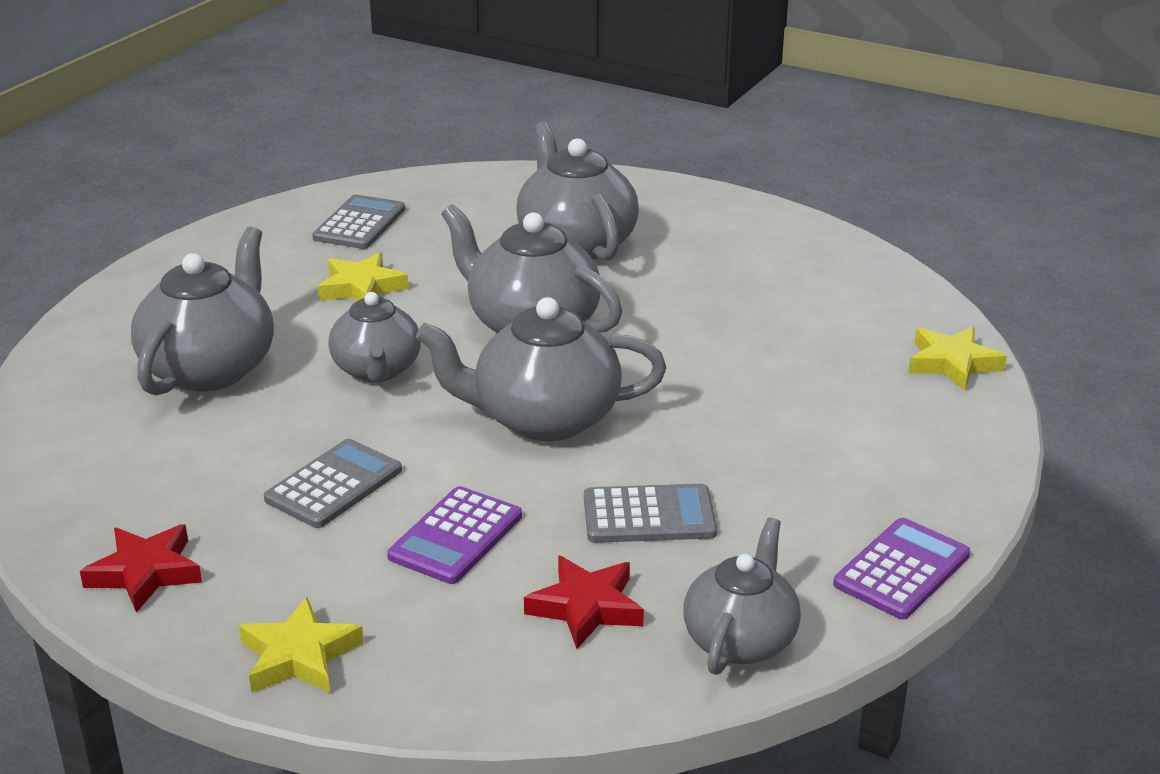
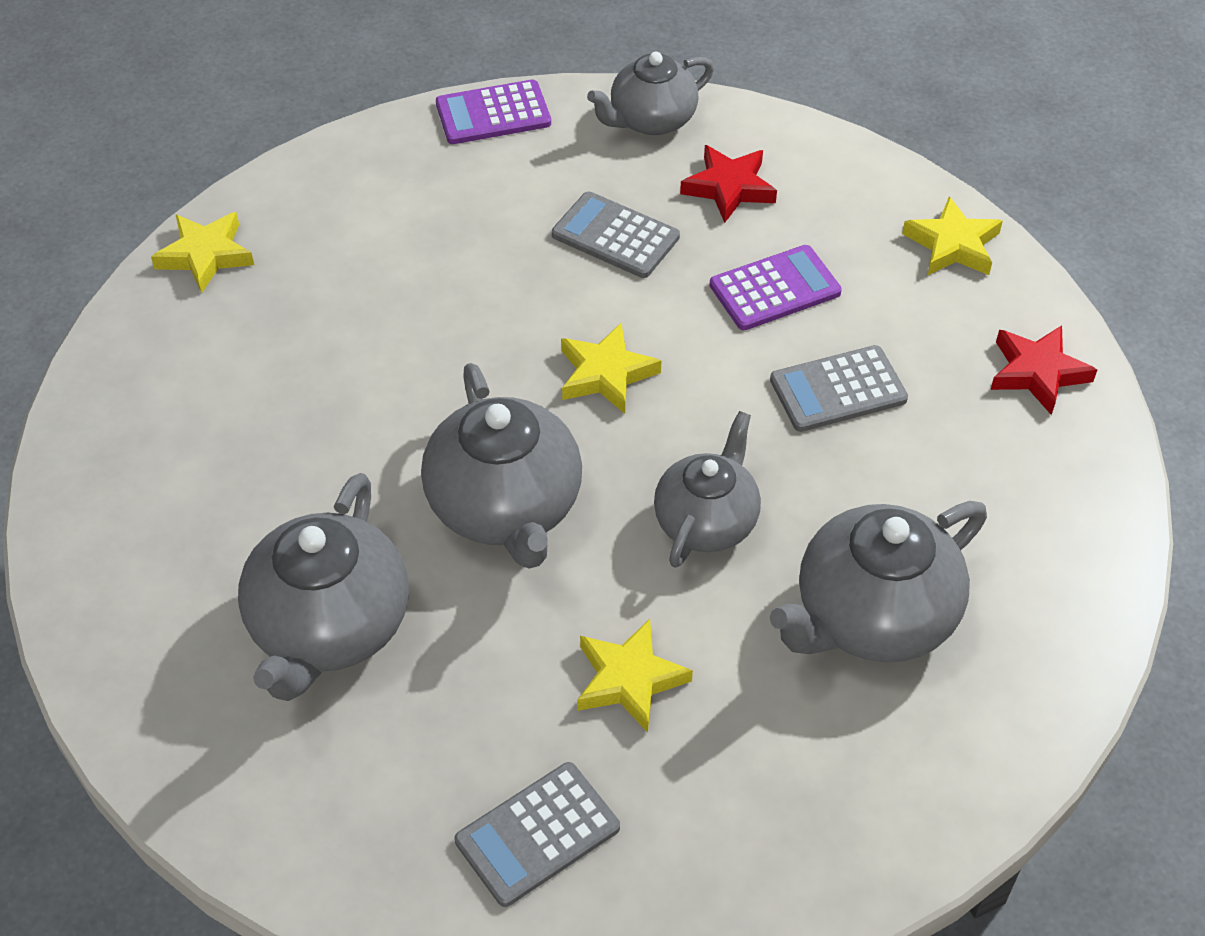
camera: 145 degrees left, 20 degrees up
(543, 419) = (606, 374): grey teapot -> yellow star

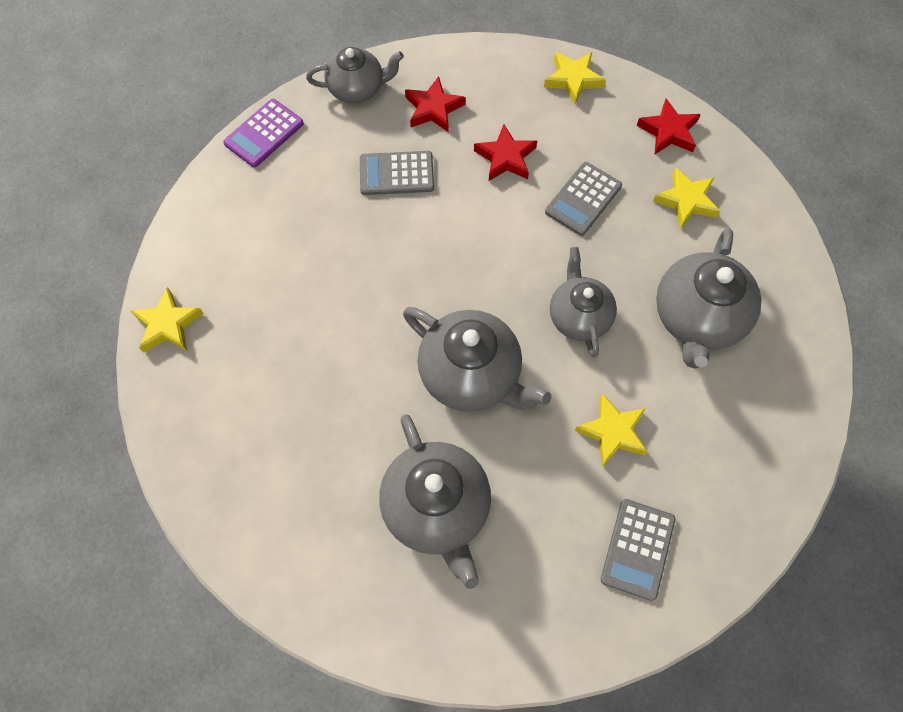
camera: 35 degrees left, 15 degrees up
(606, 374) = (459, 262): yellow star -> yellow star (686, 201)
(651, 120) = (357, 89): grey teapot -> grey teapot turned 120 degrees counterclockwise
(775, 289) = (506, 157): purple calculator -> red star

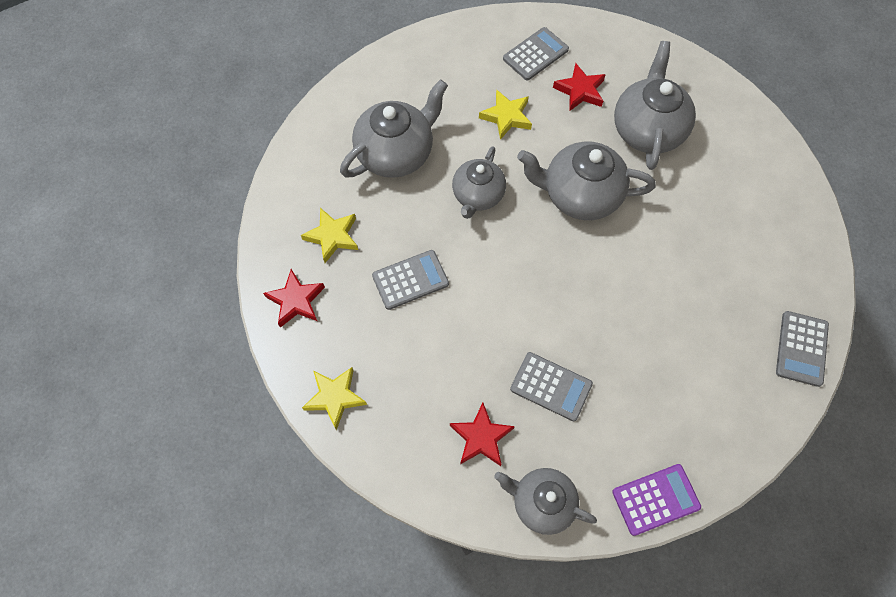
camera: 150 degrees left, 0 degrees up
(168, 325) = (801, 348): yellow star -> grey calculator
(472, 375) = (579, 195): grey teapot -> grey teapot turned 60 degrees counterclockwise
(506, 157) = (448, 351): red star -> red star (580, 90)

